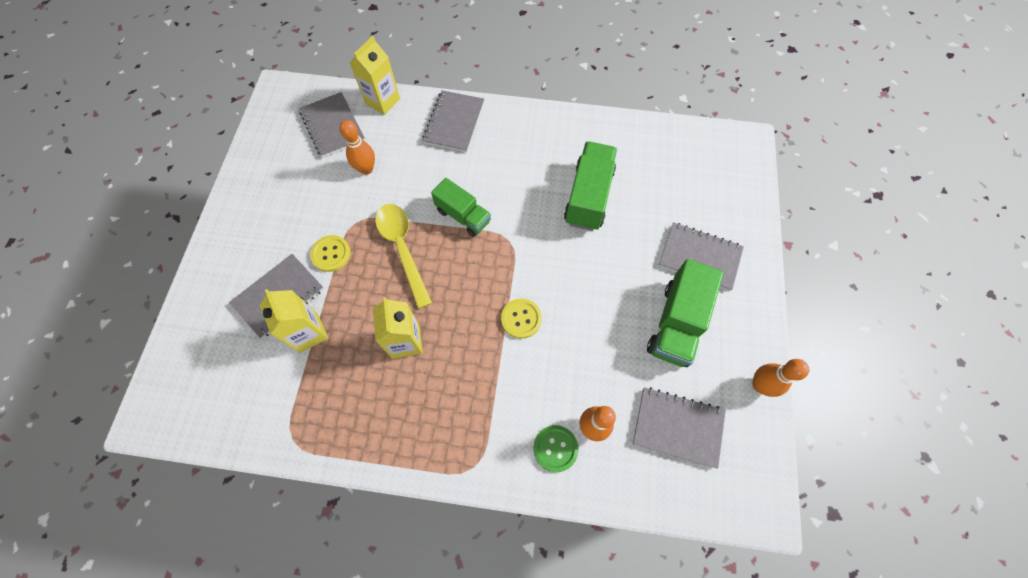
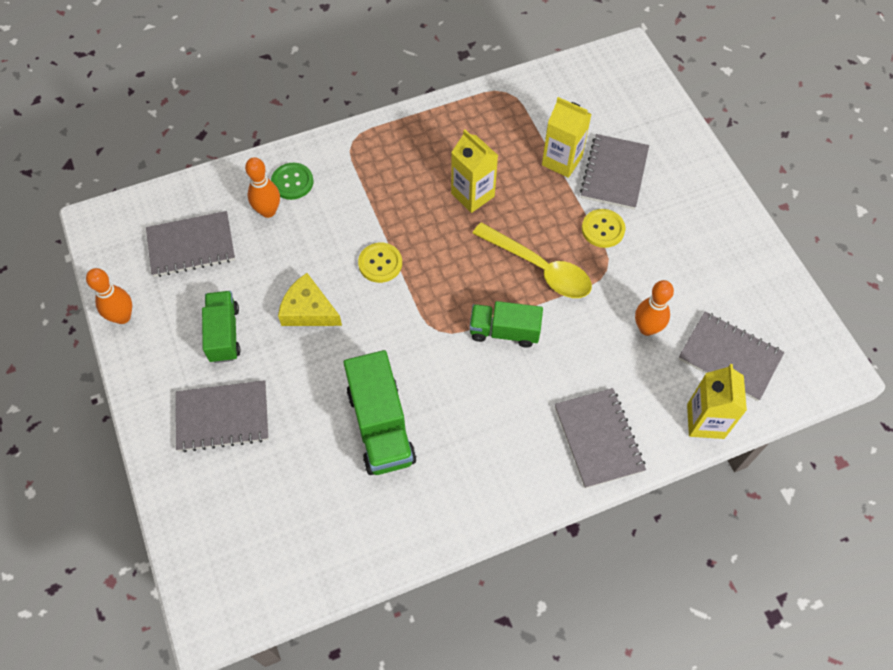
camera: 150 degrees right, 5 degrees down
(599, 308) = (308, 310): none -> yellow cheese
(676, 323) = (224, 334): green truck -> green truck, size x0.67

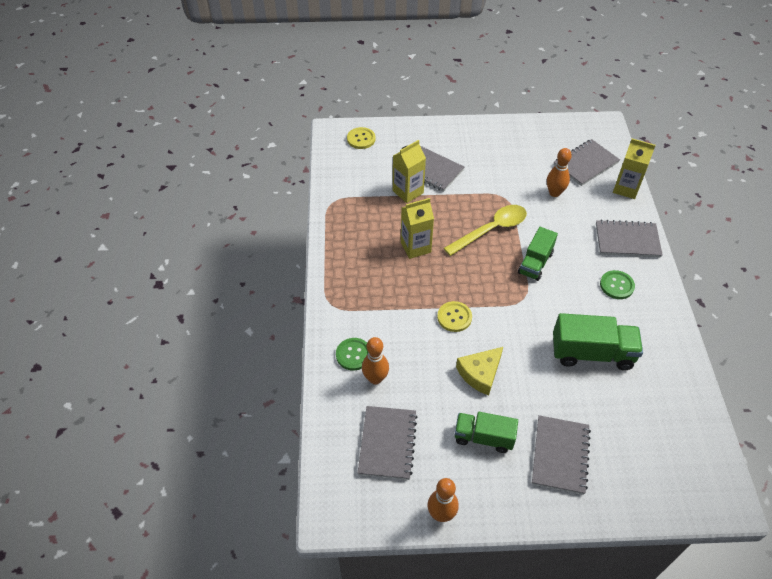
camera: 70 degrees left, 10 degrees down
(507, 438) = (616, 285): none -> green button
(603, 229) = (472, 189): yellow button -> yellow button (361, 139)

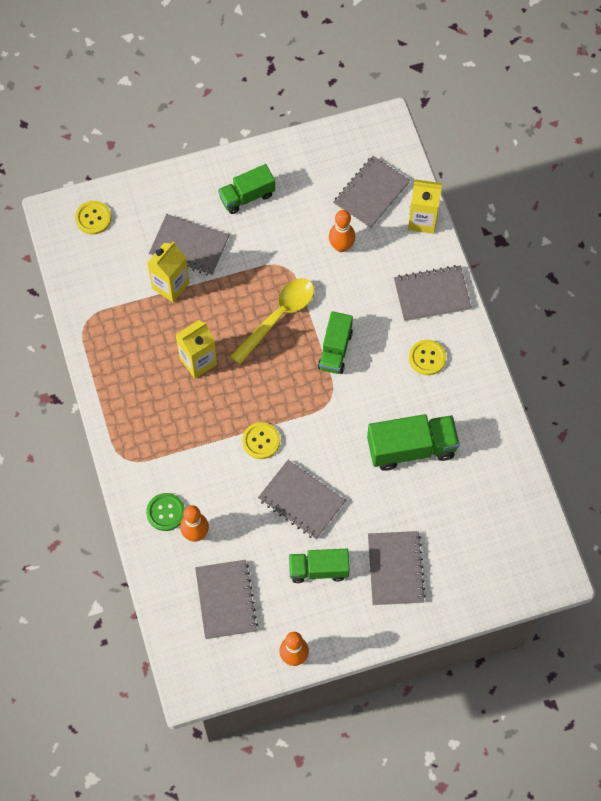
camera: 15 degrees left, 15 degrees up
(480, 373) = (301, 500): yellow cheese -> grey notebook
(484, 147) = (247, 196): none -> green truck
(616, 285) = (427, 358): green button -> yellow button

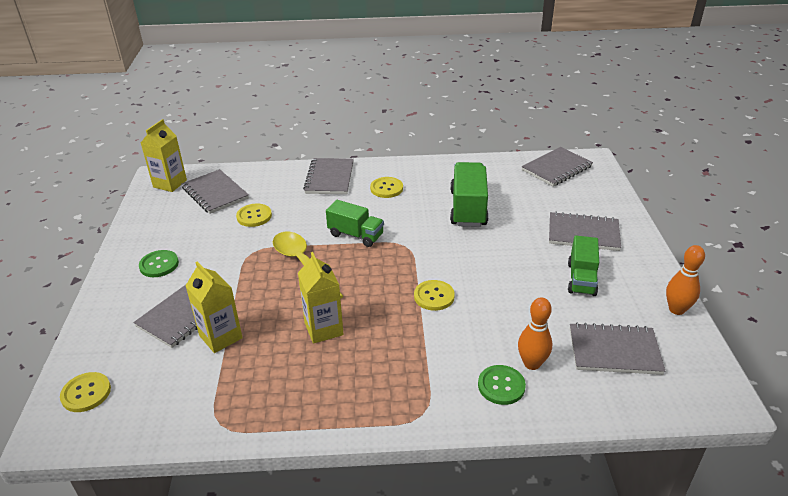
camera: 75 degrees left, 30 degrees down
(247, 196) = (159, 265): green truck -> green button
(301, 500) = (506, 279): grey notebook -> grey notebook (556, 168)
(341, 246) = (254, 216): orange bowling pin -> yellow button
(422, 220) = (259, 172): yellow carton -> yellow carton (170, 183)

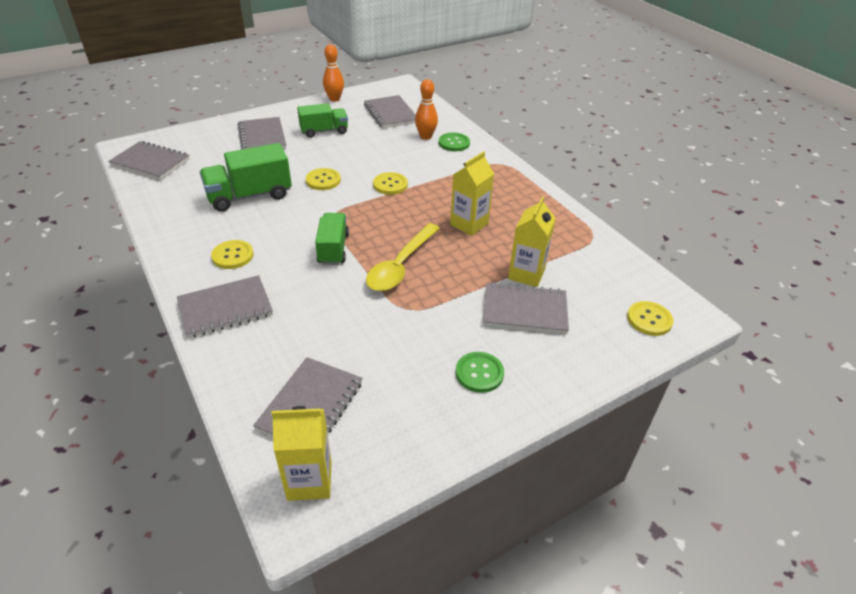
camera: 120 degrees left, 5 degrees up
(254, 216) = (342, 338): yellow button -> yellow button (323, 180)

